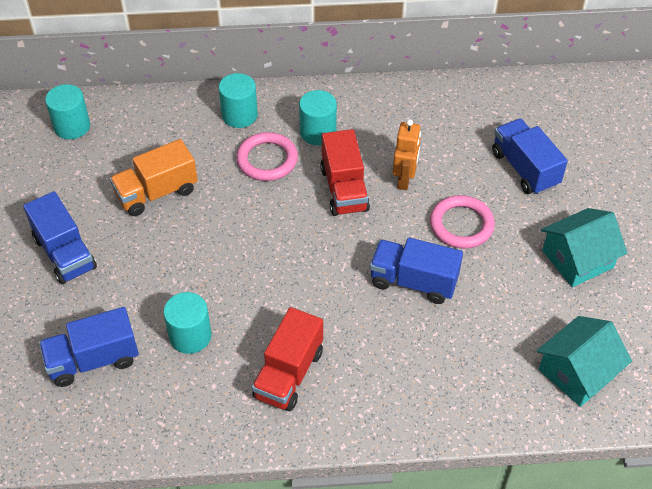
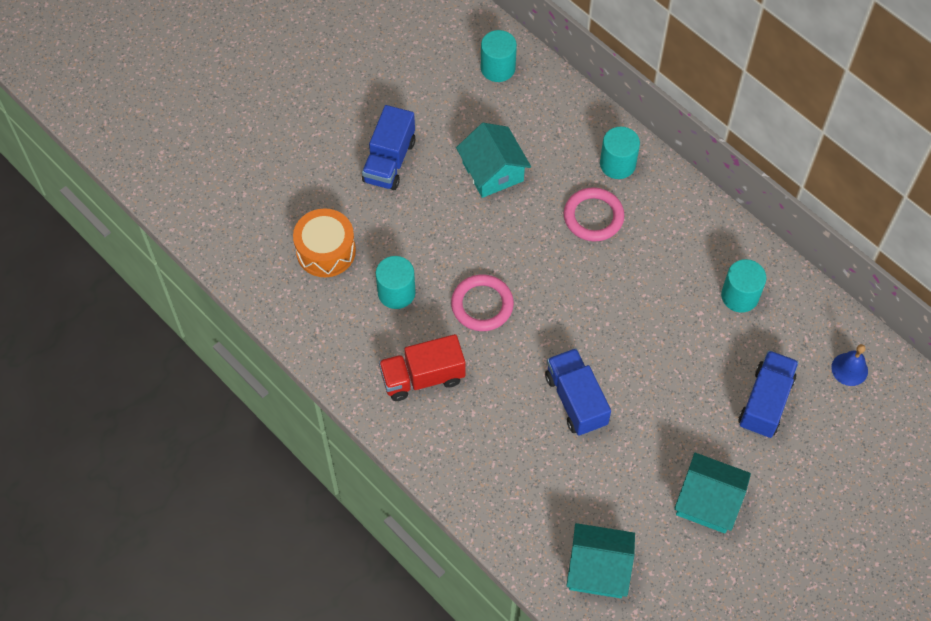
camera: 50 degrees right, 10 degrees up
(93, 360) = (326, 251): blue truck -> orange drum
(157, 193) = (493, 172): orange truck -> turquoise house
(318, 132) = (654, 229): turquoise cylinder -> turquoise cylinder (739, 296)
(344, 189) = (617, 290): red truck -> none
(404, 179) = (667, 324): orange robot -> none
(461, 225) = (662, 395): pink ring -> pink ring (482, 305)
(541, 106) = (849, 369): none -> blue bell

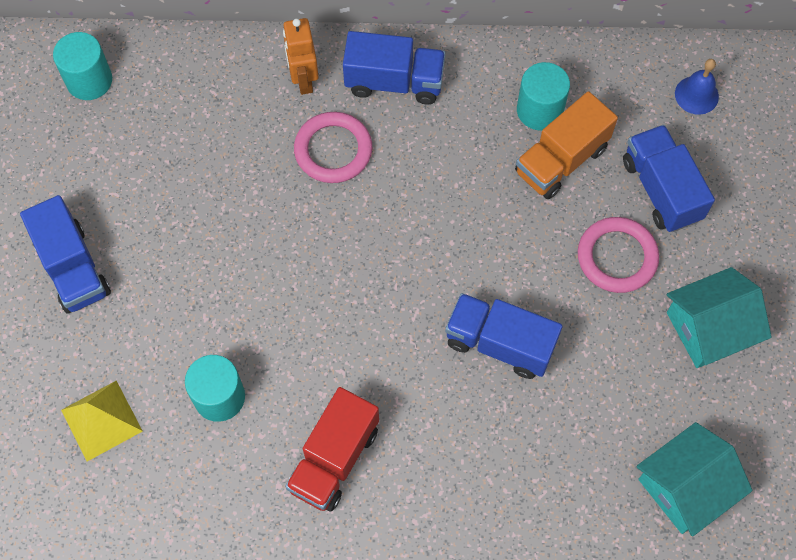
camera: 45 degrees left, 5 degrees up
(326, 251) = (101, 420): orange drum -> yellow pyramid
(482, 305) = (317, 332): pink ring -> pink ring (617, 257)
(493, 172) = (191, 189): turquoise house -> none
(617, 164) = (303, 79): turquoise cylinder -> orange robot
(669, 208) = (394, 82): none -> blue truck
(721, 334) = (561, 160): none -> orange truck

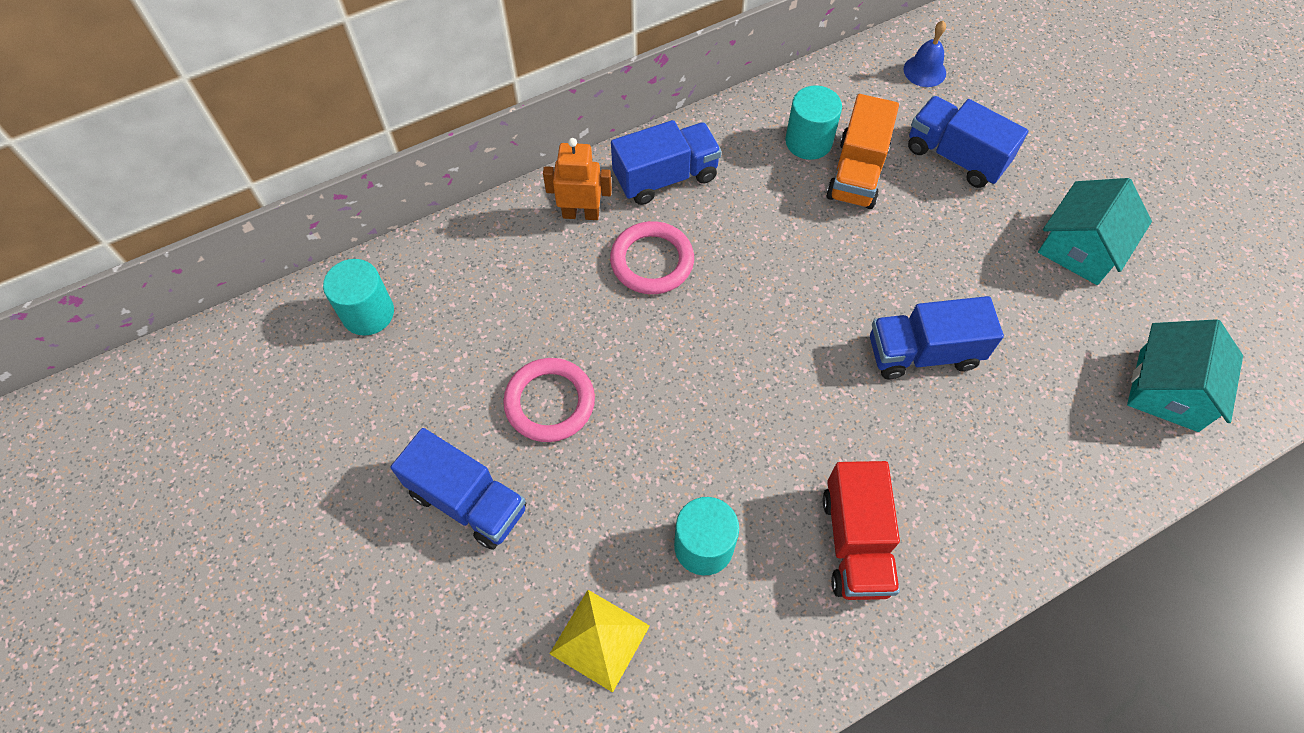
camera: 30 degrees left, 5 degrees down
(303, 79) = (581, 214): orange robot -> orange robot turned 135 degrees clockwise
(617, 257) = (963, 228): pink ring -> pink ring (550, 402)

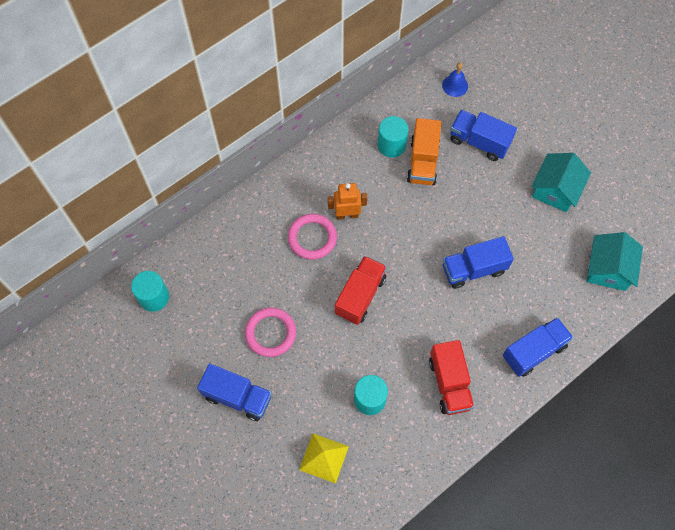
camera: 10 degrees left, 5 degrees up
(581, 214) = (265, 214): orange robot -> orange robot (347, 215)
(665, 177) = (310, 182): blue truck -> blue truck (533, 351)
(717, 365) = (360, 295): none -> red truck

